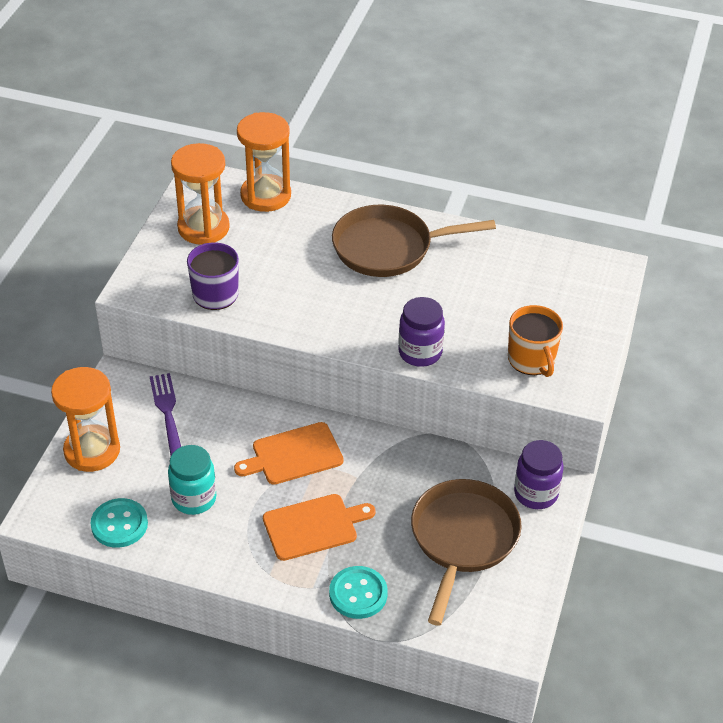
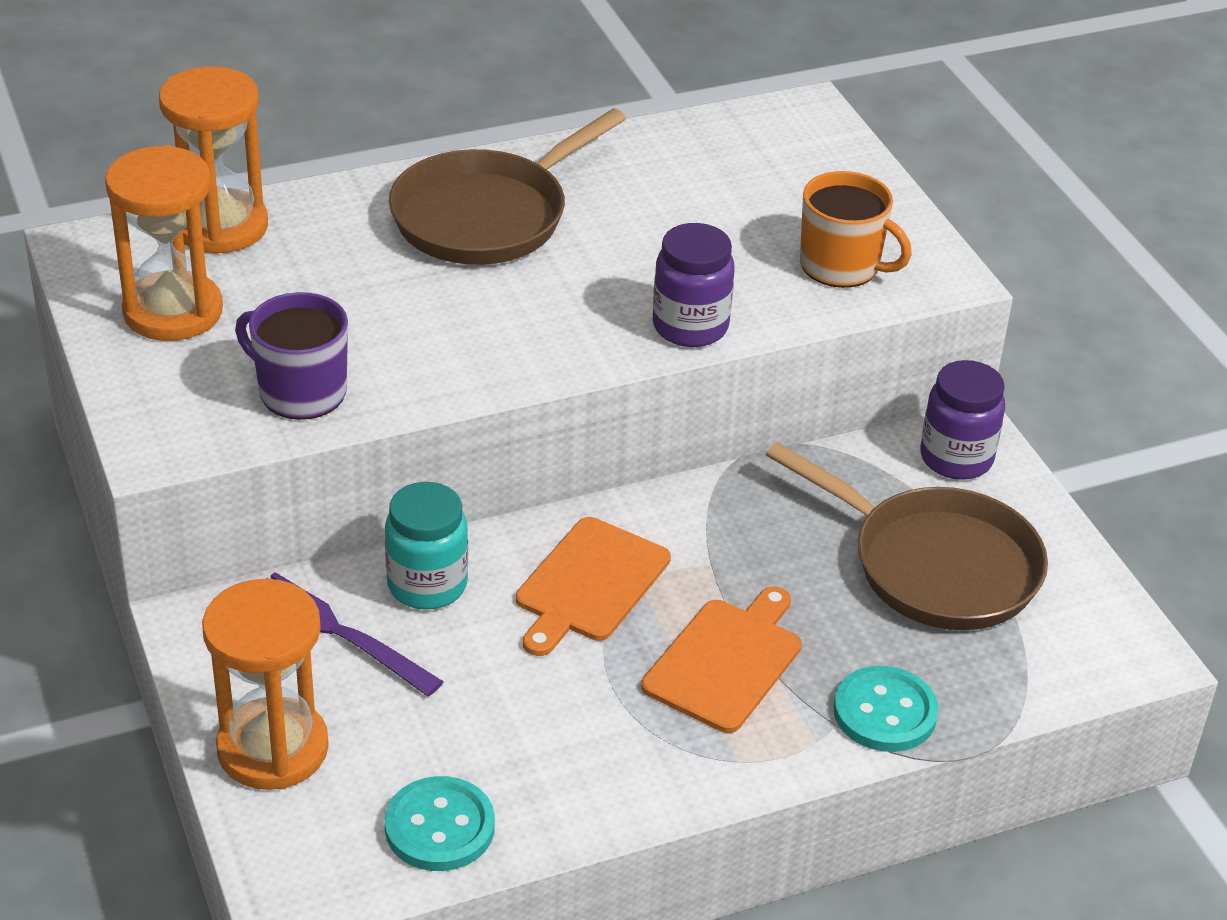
camera: 40 degrees left, 5 degrees down
(194, 499) = (512, 724): turquoise jar -> turquoise jar (427, 585)
(462, 539) = (934, 565): brown pan -> brown pan turned 150 degrees clockwise

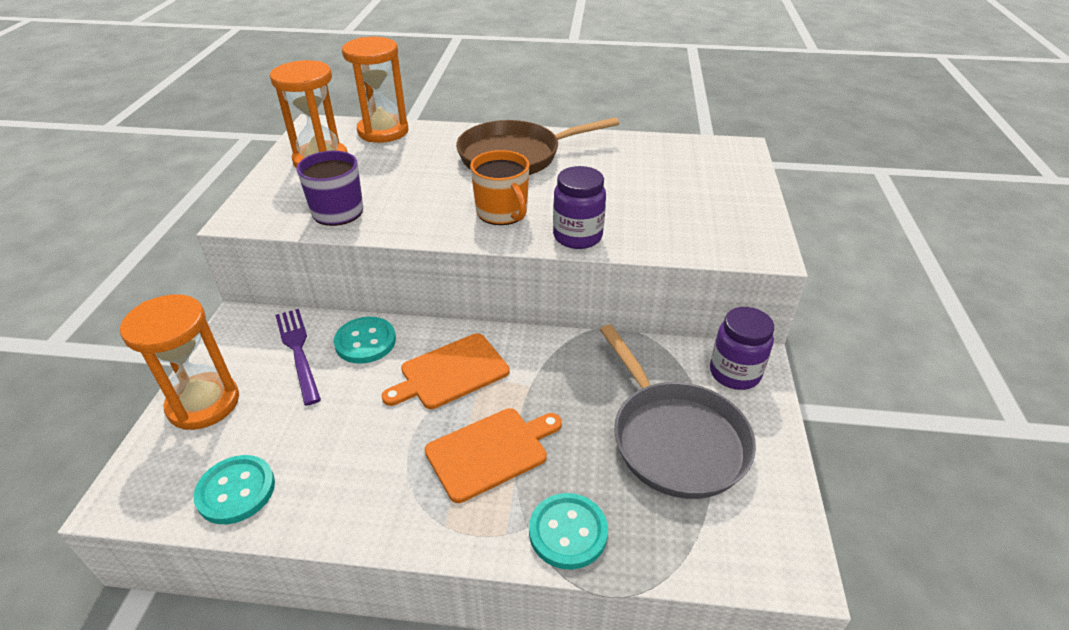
camera: 30 degrees right, 0 degrees up
(427, 585) = (365, 342): turquoise jar -> turquoise button
(841, 266) = (700, 228): orange mug -> orange mug (502, 212)
(934, 565) = (674, 438): brown pan -> grey pan

